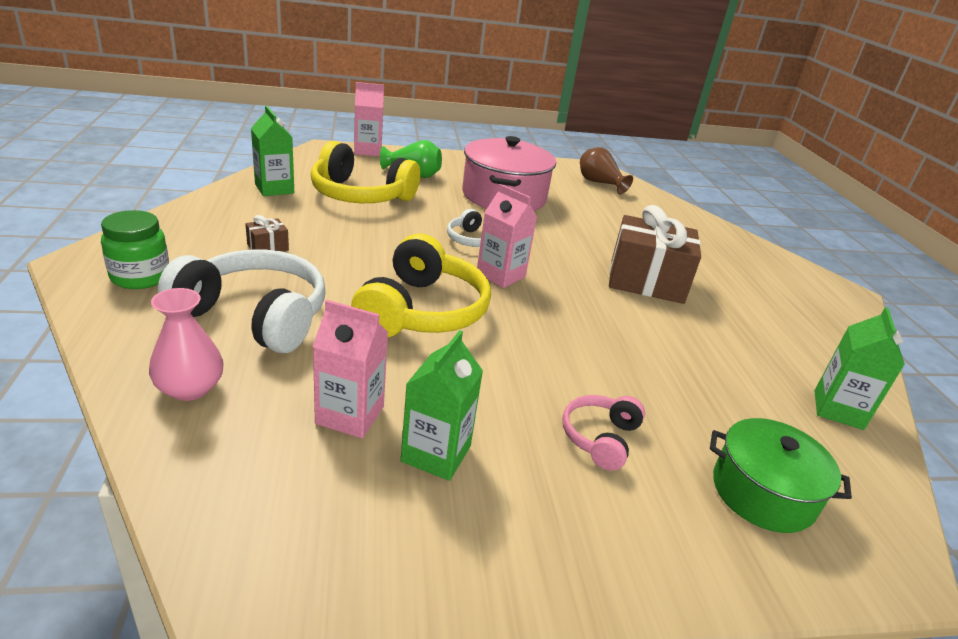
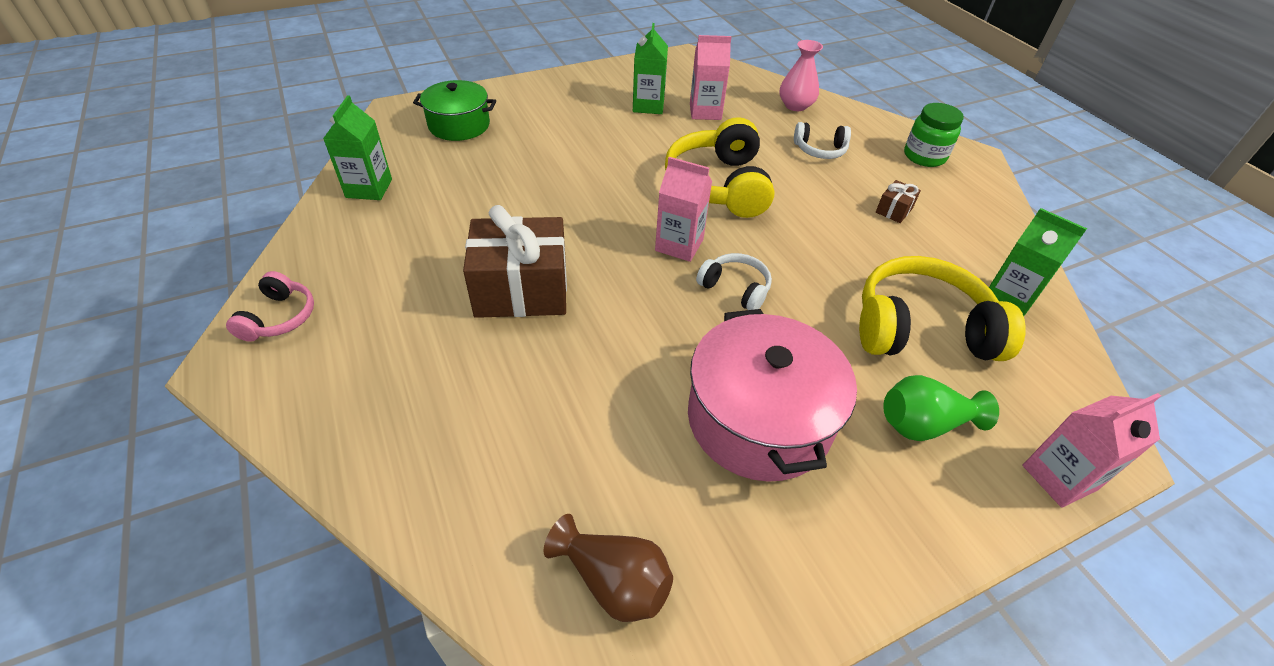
camera: 165 degrees right, 15 degrees up
(255, 315) = (820, 150): white headphones -> white headphones, size x0.52
(600, 438) = (559, 131): pink headphones -> pink headphones (279, 317)

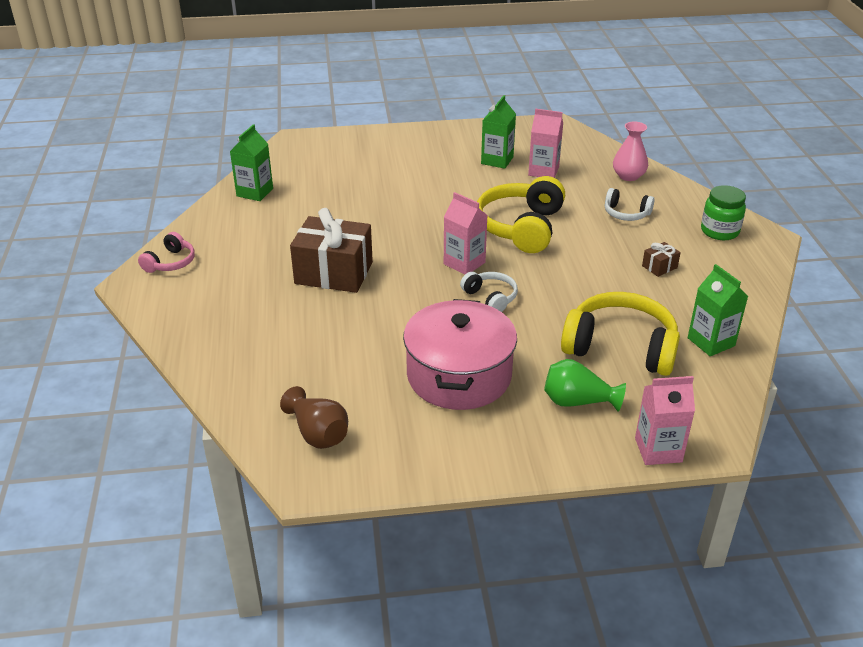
camera: 20 degrees right, 10 degrees down
(459, 125) = (337, 156): green pot -> none

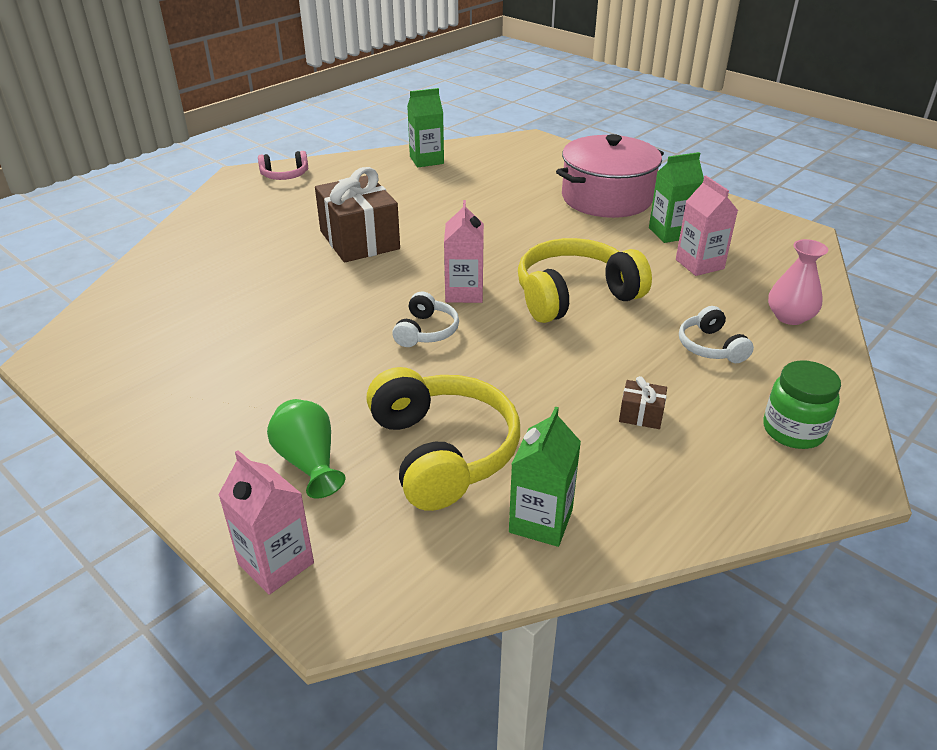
camera: 50 degrees right, 0 degrees up
(318, 433) = (121, 334): brown vase -> none
(459, 375) = (277, 368): pink pot -> pink pot (606, 198)

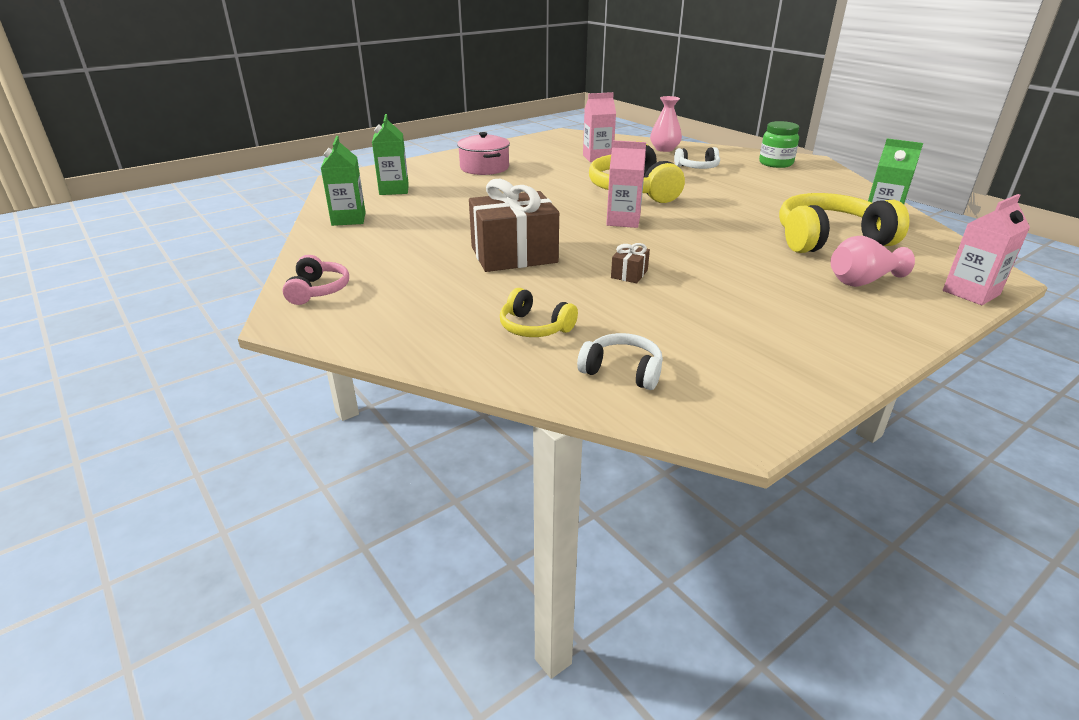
camera: 80 degrees left, 5 degrees down
(218, 262) = (534, 327): none -> yellow headphones
(309, 462) = (862, 281): green vase -> pink vase
(426, 331) = (681, 236): white headphones -> white headphones (622, 371)
(606, 198) = (484, 168): pink pot -> pink pot, size x0.64
(641, 415) = (771, 189): brown gift -> brown gift (629, 274)
(670, 233) = (551, 159): green carton -> green carton (394, 190)

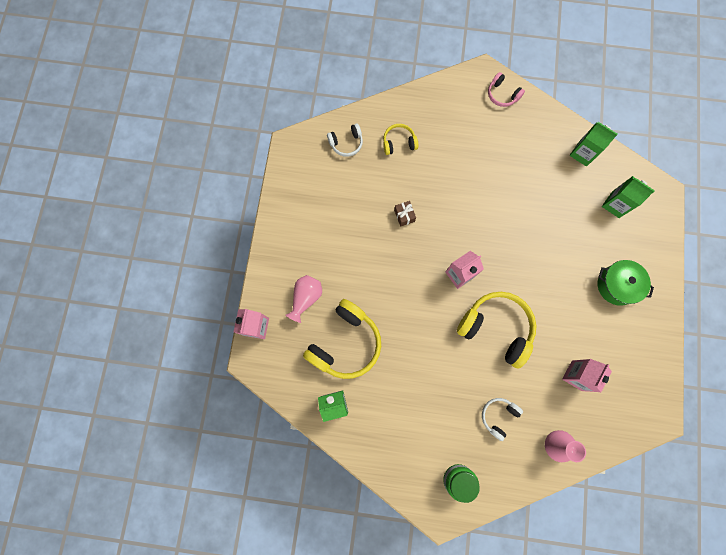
camera: 135 degrees right, 45 degrees up
(484, 168) = (617, 285): pink pot -> green pot
(514, 255) = (468, 189): brown gift -> none

